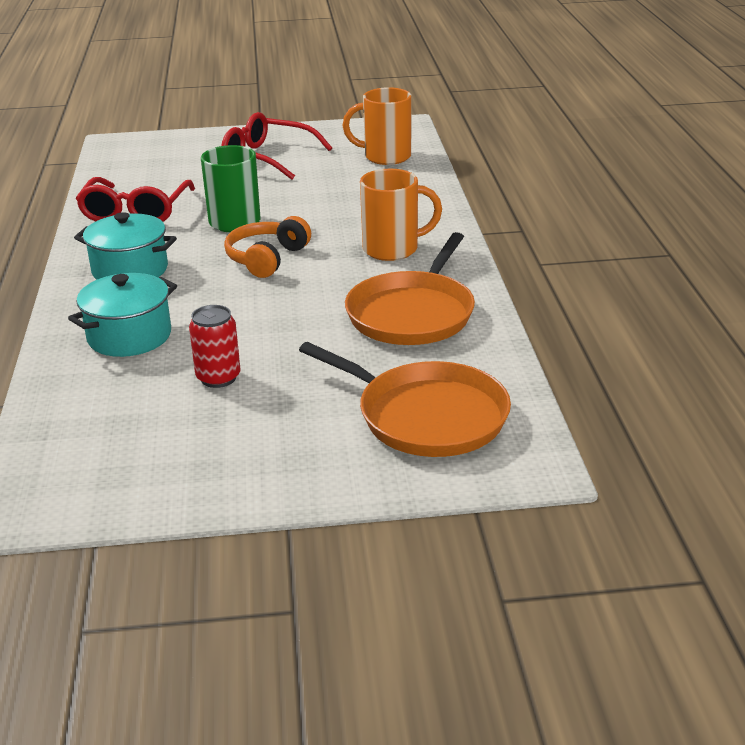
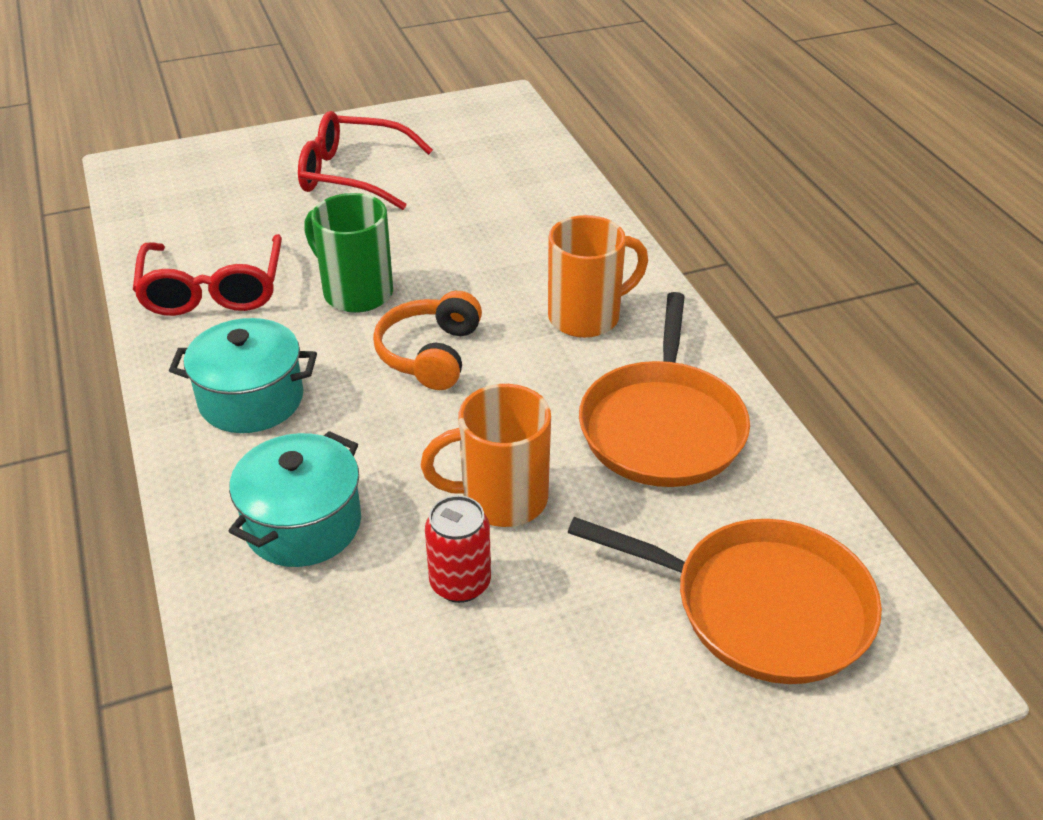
camera: 15 degrees left, 10 degrees up
(385, 157) = (505, 158): orange mug -> orange mug (500, 499)

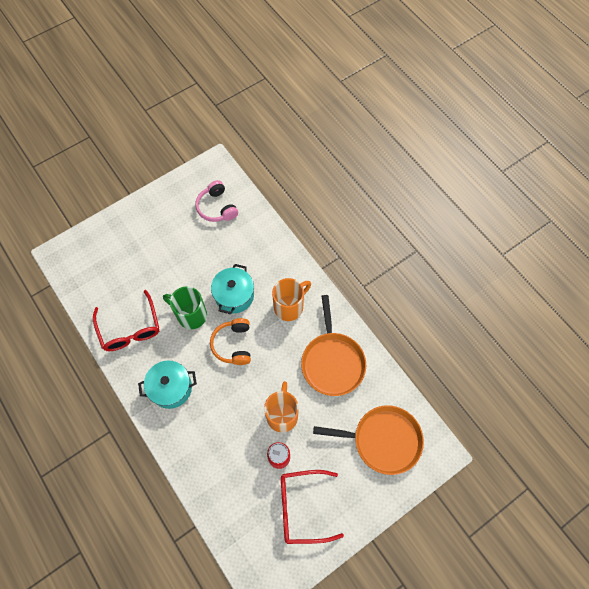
camera: 15 degrees left, 25 degrees up
(303, 524) = (214, 446): turquoise pot -> turquoise pot (234, 295)
(352, 174) = (162, 236): red glasses -> red glasses (302, 507)
(482, 154) = (217, 207): none -> pink headphones
(500, 499) = (282, 414): orange mug -> orange mug turned 120 degrees clockwise

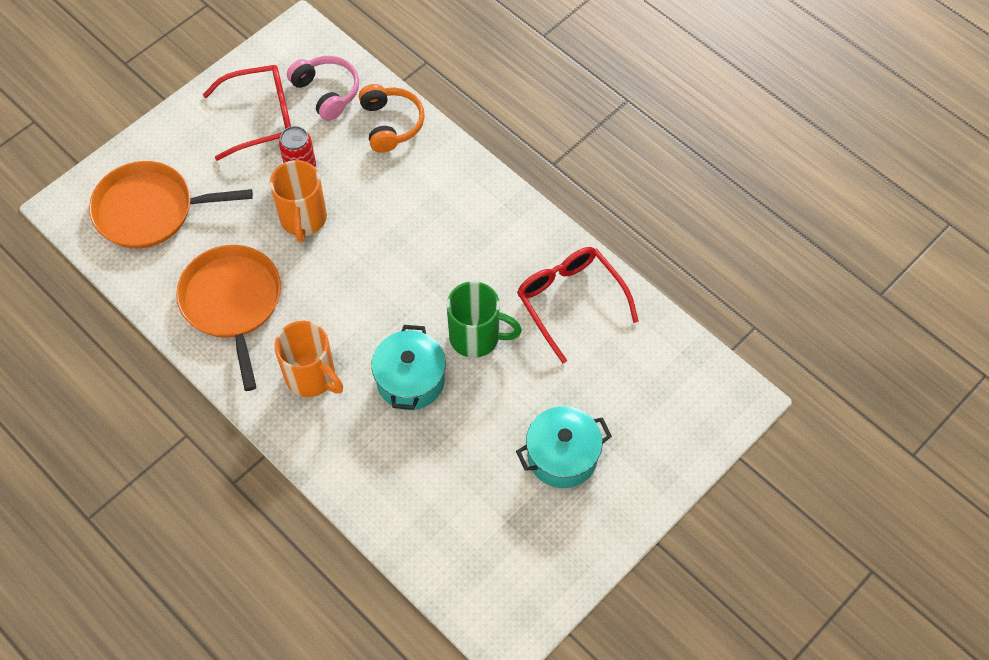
camera: 170 degrees right, 5 degrees down
(171, 388) = (479, 228): turquoise pot -> turquoise pot (562, 456)
(217, 207) = (479, 540): pink headphones -> pink headphones (327, 92)
(233, 344) = (396, 303): orange headphones -> orange headphones (391, 124)
(289, 306) = (312, 377): orange mug -> orange mug turned 90 degrees counterclockwise

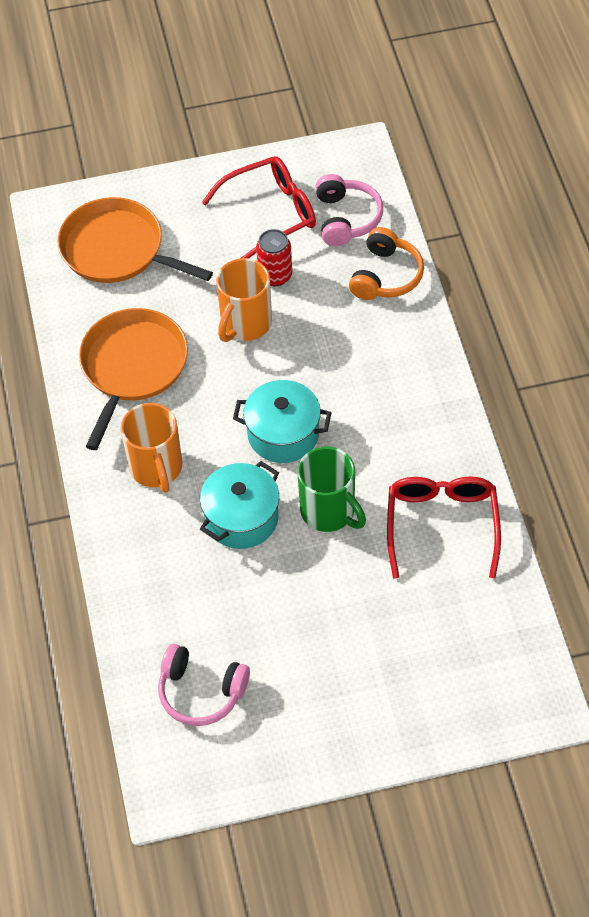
camera: 35 degrees right, 5 degrees down
(261, 117) = (271, 213): red glasses -> red glasses turned 45 degrees counterclockwise
(475, 539) = (201, 692): none -> pink headphones
(562, 456) = (333, 663): turquoise pot -> turquoise pot (283, 434)

